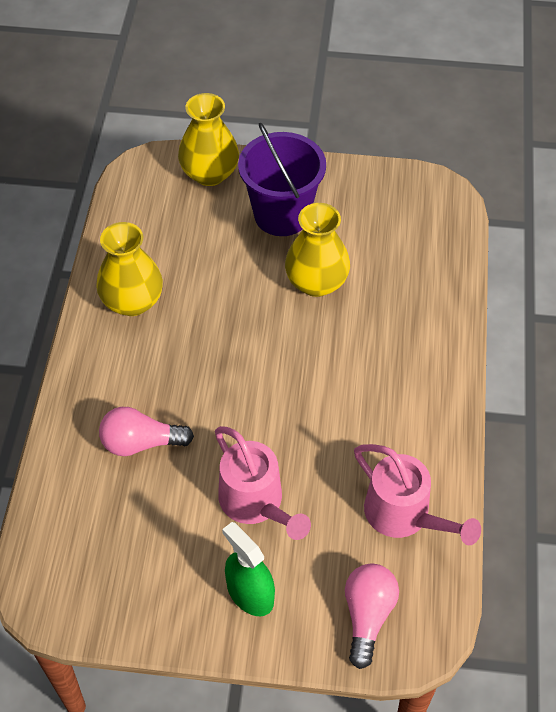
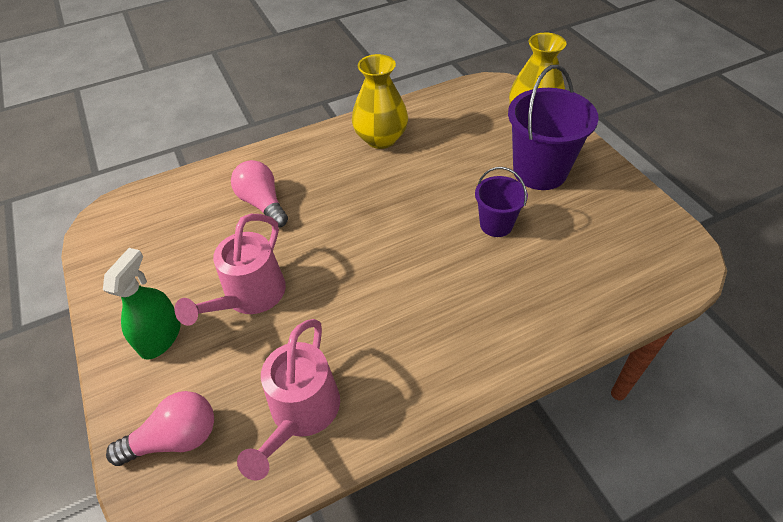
camera: 60 degrees right, 5 degrees down
(316, 282) = (496, 224): yellow vase -> purple bucket

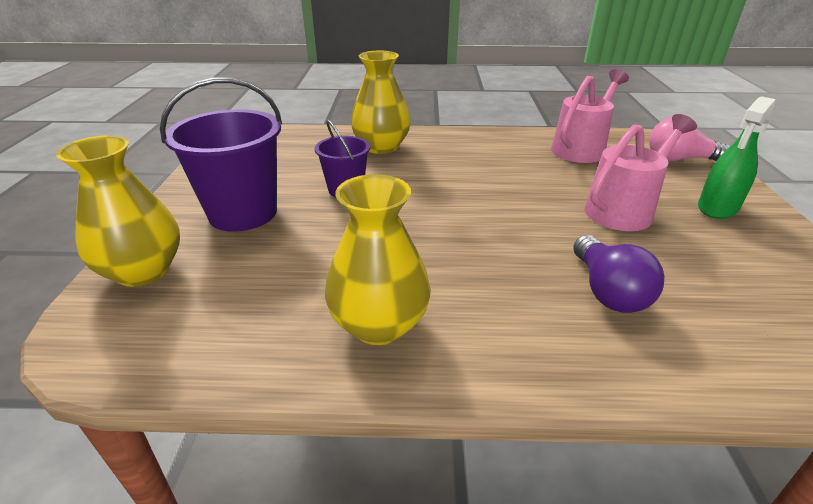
camera: 155 degrees left, 15 degrees down
(263, 203) = (607, 291): pink light bulb -> purple light bulb
(530, 306) = (381, 147): none -> yellow vase

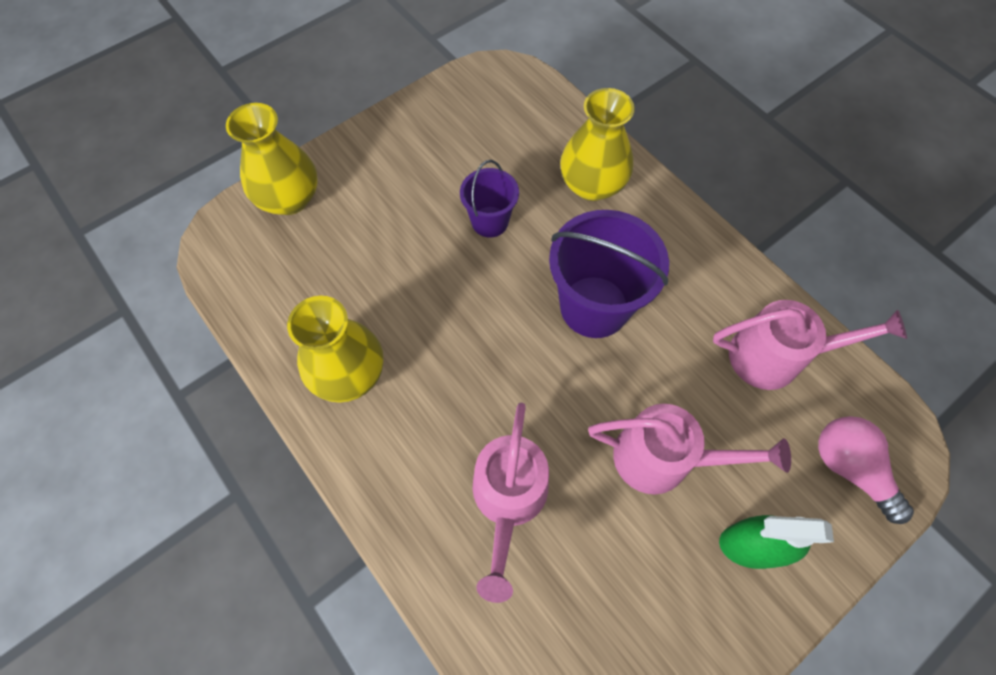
camera: 50 degrees right, 30 degrees up
(243, 213) = (395, 187): purple bucket -> purple bucket (594, 306)
(607, 291) = (508, 501): purple light bulb -> pink watering can

